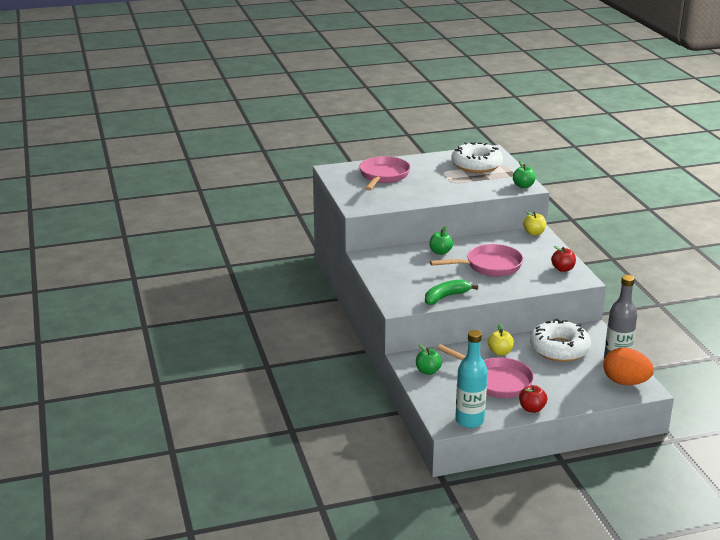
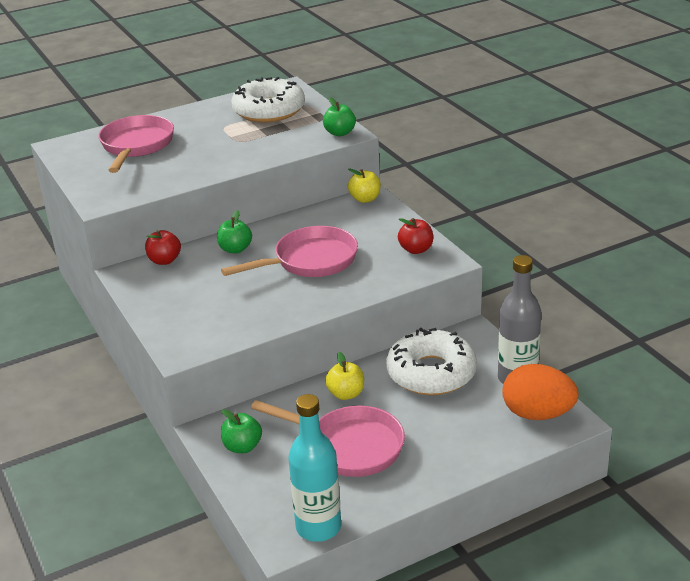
camera: 10 degrees left, 5 degrees up
(446, 297) = (253, 323): green banana -> none
(532, 409) = (410, 487): red apple -> red apple (164, 260)

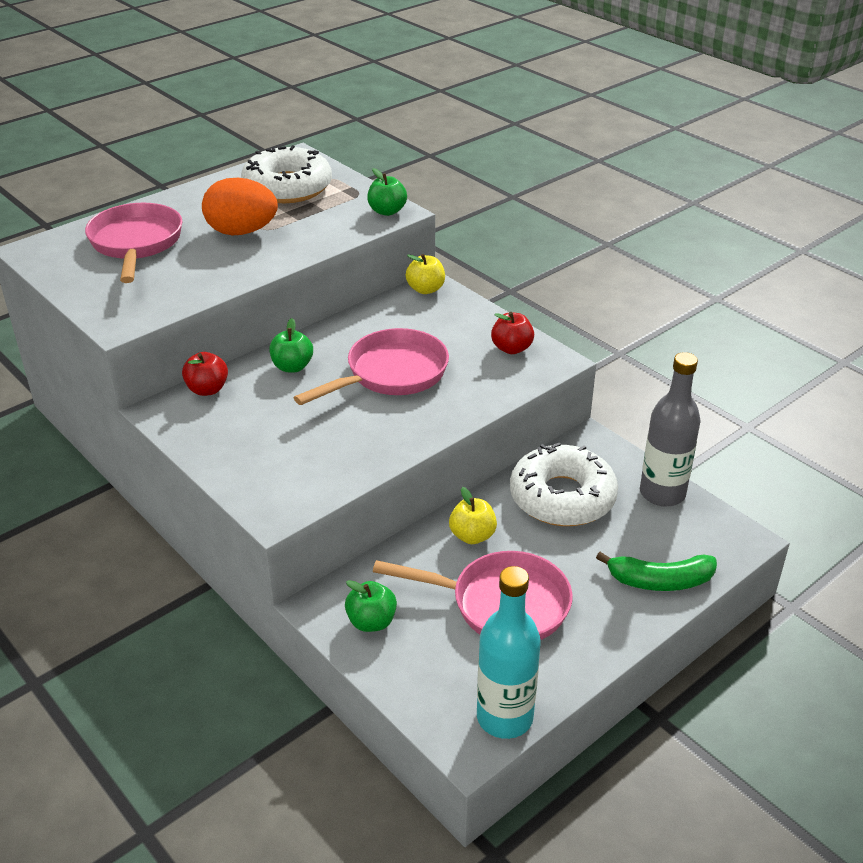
camera: 15 degrees left, 5 degrees up
(486, 444) = (660, 581): none -> green banana
(537, 414) = (702, 535): orange egg -> orange egg (242, 232)

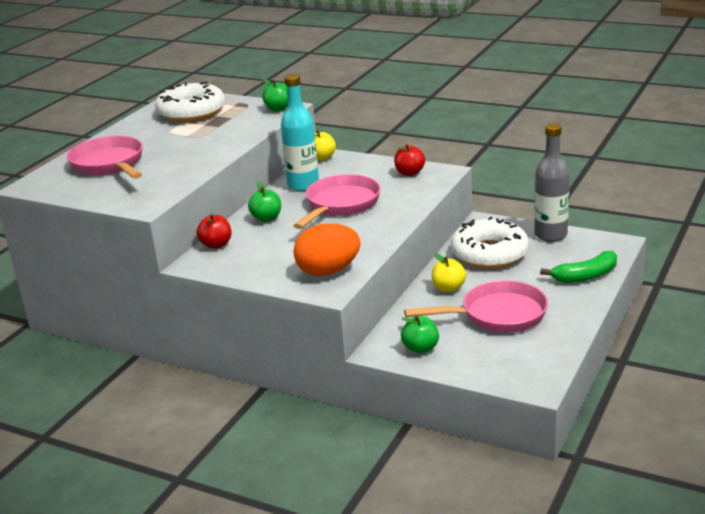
camera: 20 degrees left, 10 degrees down
(242, 232) = (183, 141): orange egg -> orange egg (328, 271)
(504, 717) = (547, 366): turquoise bottle -> turquoise bottle (303, 185)

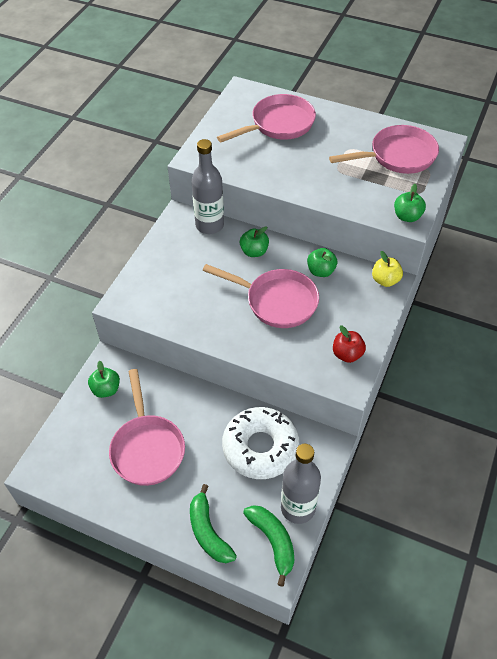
camera: 85 degrees right, 25 degrees up
(191, 112) = (397, 156): white donut -> pink pan
(216, 245) = (209, 225): red apple -> grey bottle
(303, 185) = (321, 271): turquoise bottle -> green apple
(328, 271) = (152, 300): orange egg -> none
(448, 288) = (198, 411): yellow apple -> none
(586, 245) = (273, 541): none -> green banana

